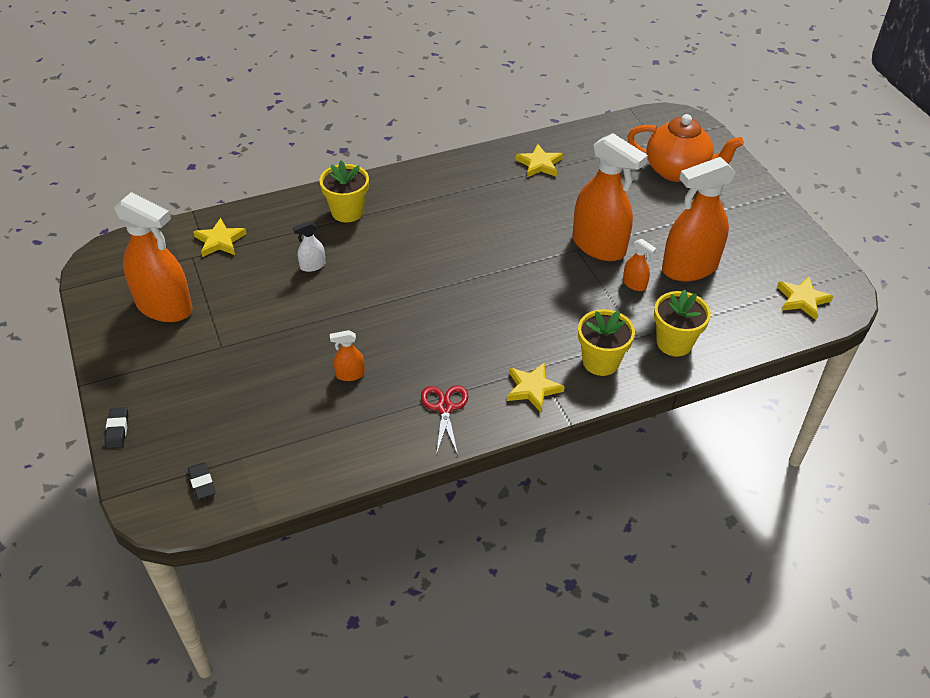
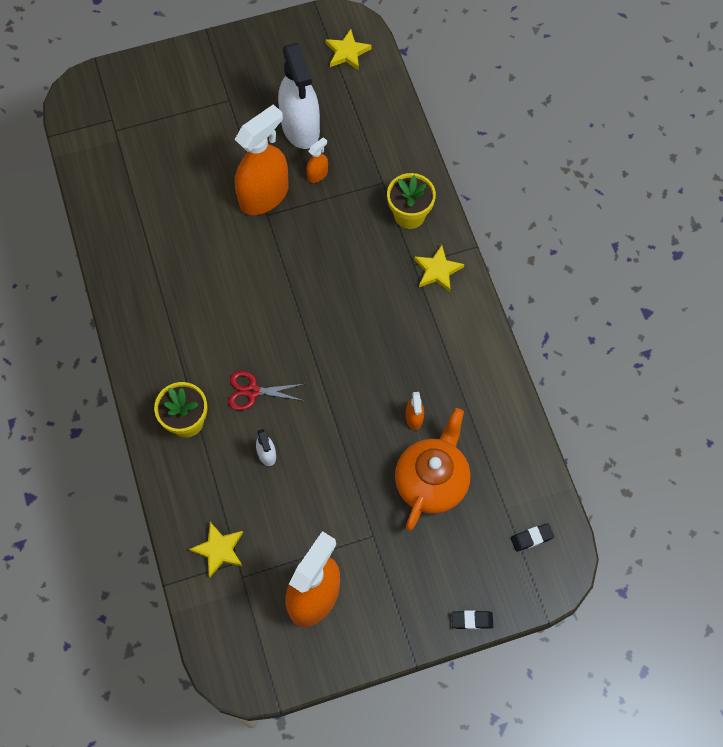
camera: 85 degrees left, 20 degrees up
(445, 407) = (455, 341): red scissors -> red scissors (252, 391)
(539, 164) = (133, 232): yellow star -> none
(674, 343) = (391, 156): yellow flower pot -> none
(677, 171) = (161, 111): orange teapot -> orange teapot (431, 481)
(689, 268) = (300, 127): orange spray bottle -> white spray bottle

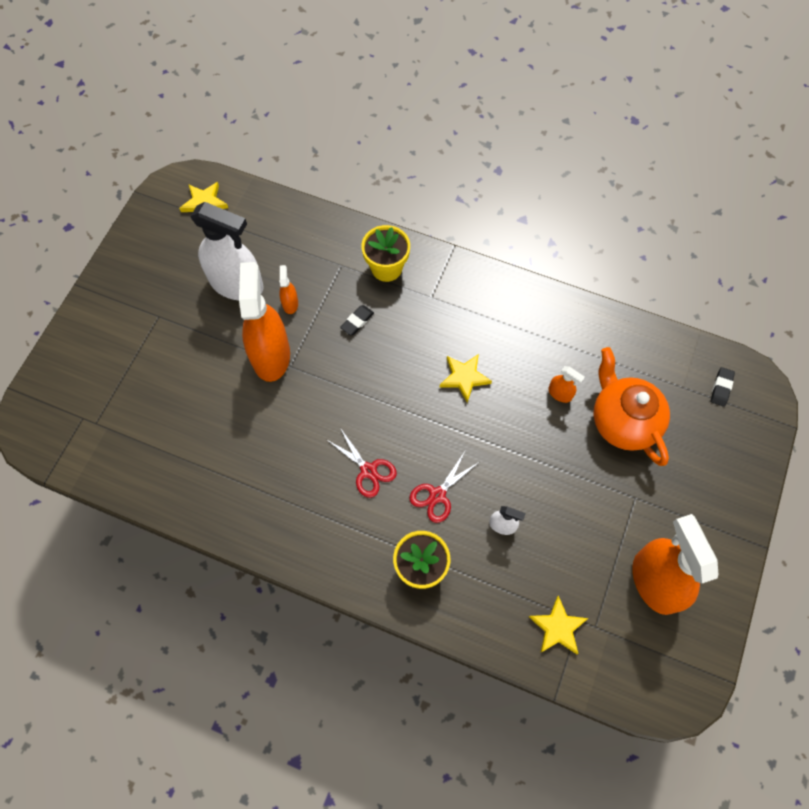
camera: 50 degrees left, 0 degrees up
(231, 330) = (368, 471): none -> red scissors
(437, 270) = (450, 285): yellow star -> yellow star (464, 377)
(472, 620) = (757, 479): black eraser -> black eraser (357, 321)

